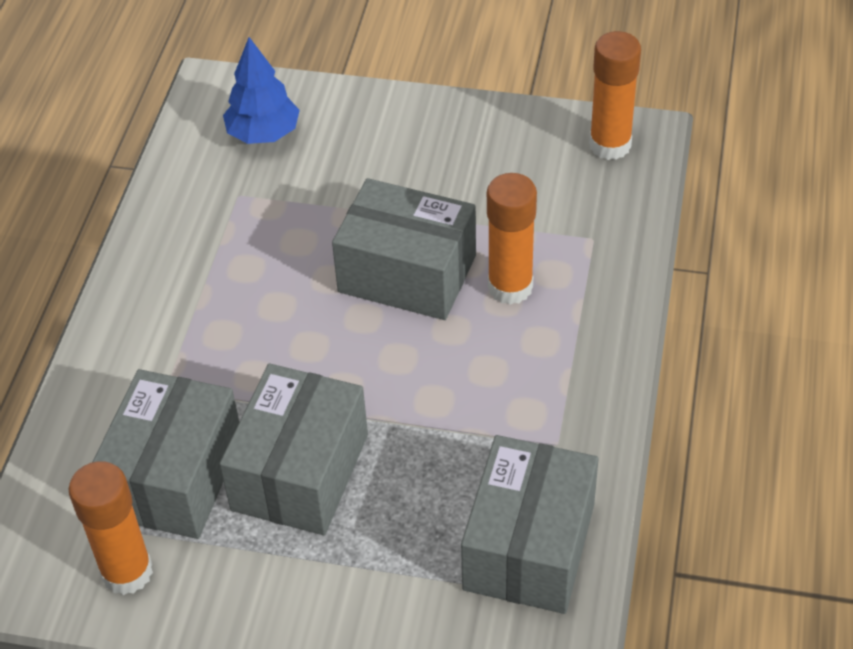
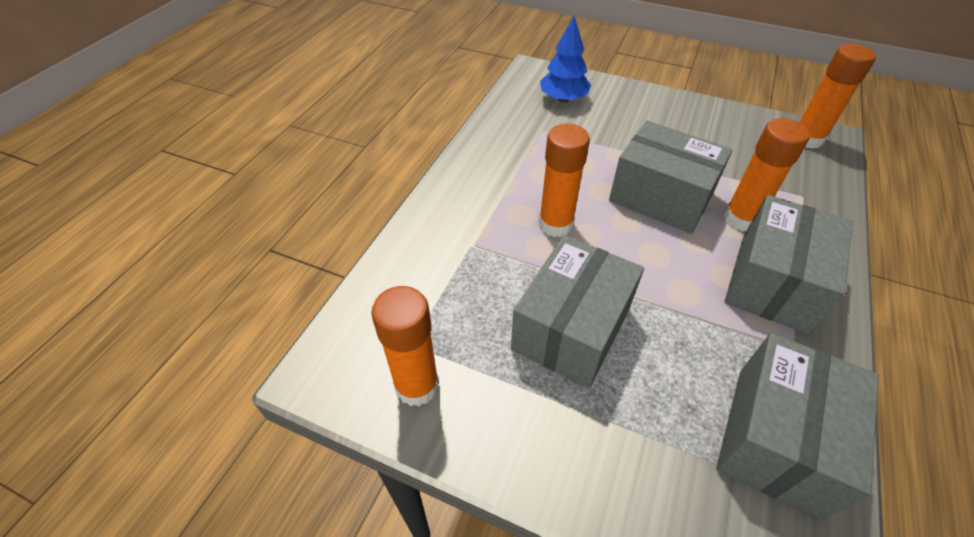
camera: 10 degrees right, 0 degrees up
(174, 476) = (469, 312): grey box -> grey box (773, 283)
(269, 340) = (555, 224): none -> orange glue stick

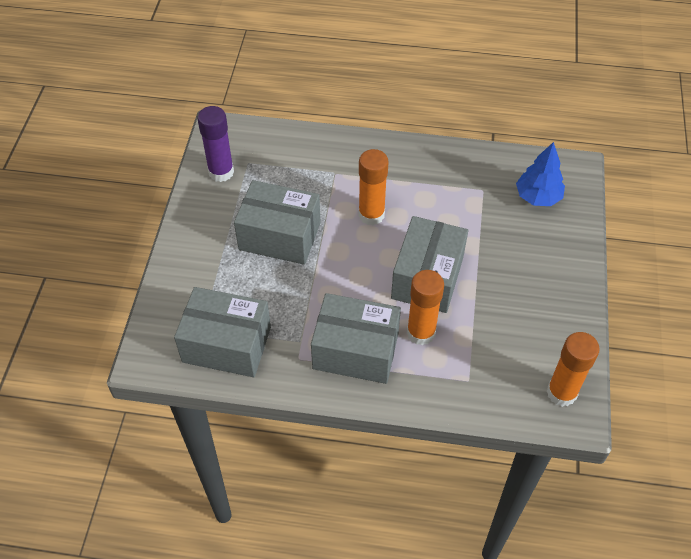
camera: 75 degrees right, 5 degrees up
(417, 386) = (221, 172): orange glue stick -> purple glue stick

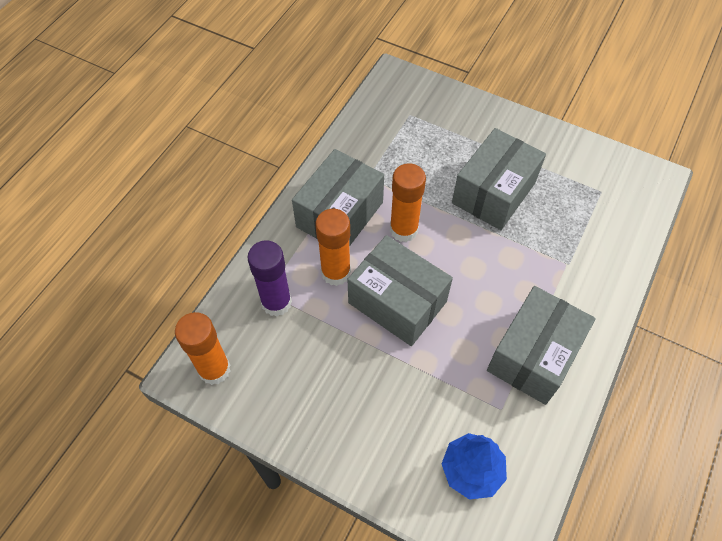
camera: 110 degrees right, 5 degrees up
(221, 172) = (592, 166): purple glue stick -> purple glue stick (276, 302)
(227, 344) = (386, 127): grey box -> grey box (533, 355)
(371, 215) = (497, 279): orange glue stick -> orange glue stick (403, 230)

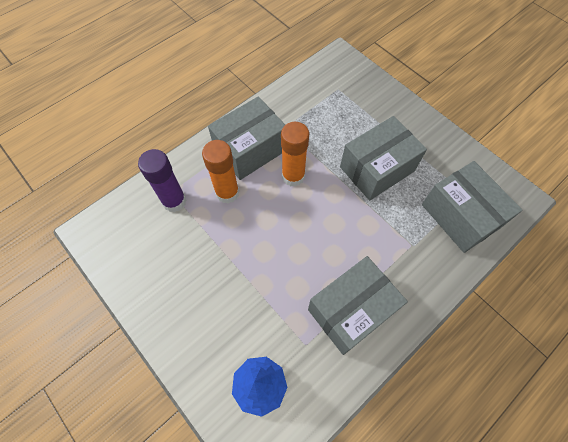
camera: 20 degrees right, 5 degrees up
(214, 369) = (108, 236): orange glue stick -> none
(397, 302) = (263, 231): grey box -> grey box (460, 216)

